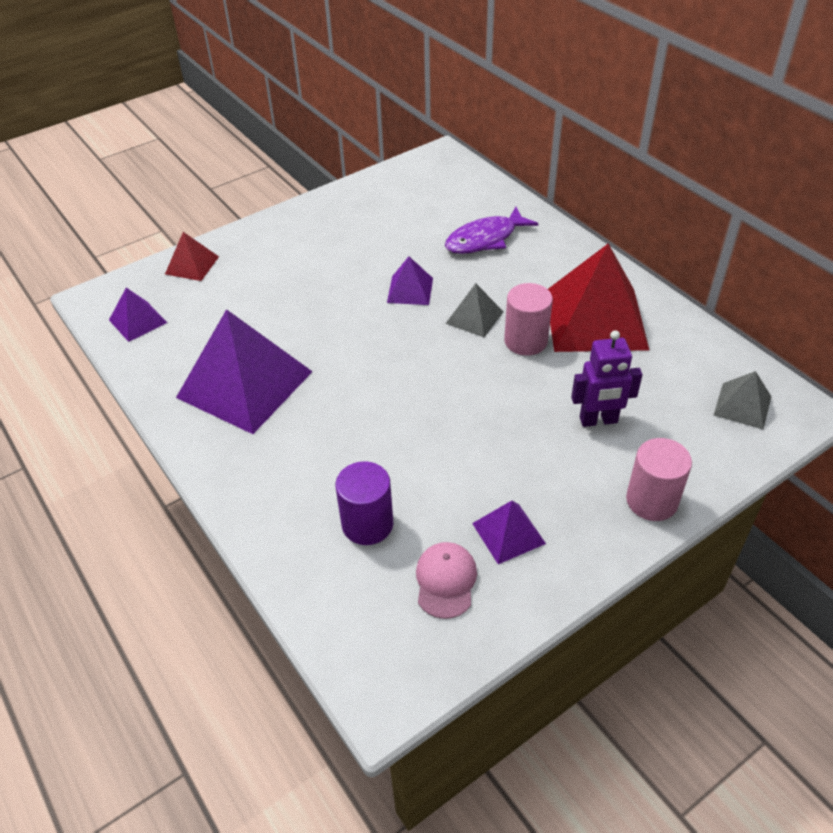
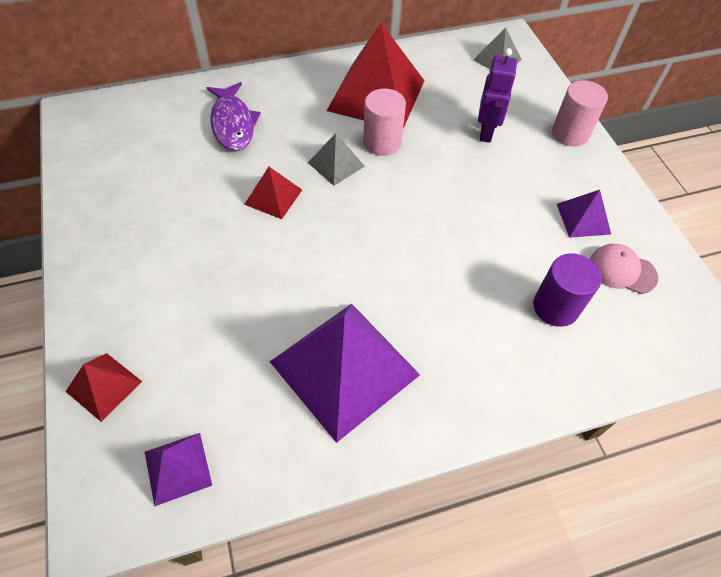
camera: 75 degrees left, 10 degrees up
(410, 290) = (273, 197): purple pyramid -> red pyramid

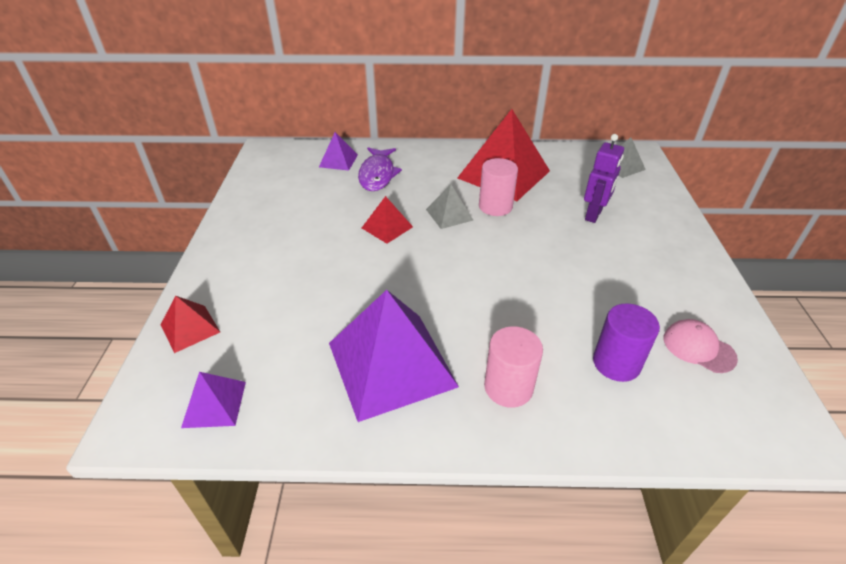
camera: 20 degrees right, 15 degrees down
(570, 133) = (676, 229): pink cylinder -> pink cylinder (508, 387)
(583, 218) = (669, 297): purple pyramid -> purple pyramid (338, 160)

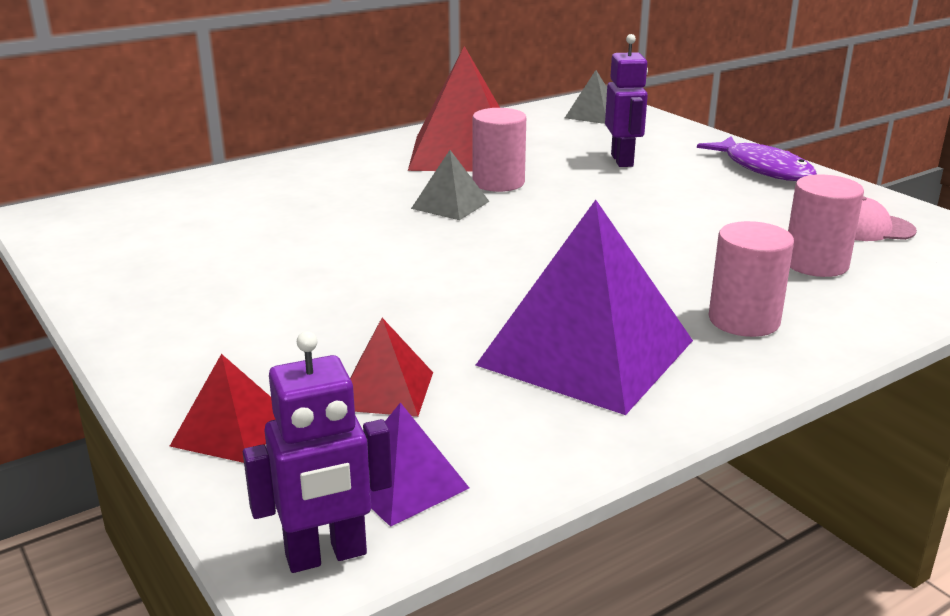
camera: 35 degrees left, 15 degrees down
(141, 428) = (326, 556): none -> purple robot
(338, 160) = (199, 195): purple pyramid -> none
(377, 175) = (286, 194): purple fish -> purple fish (763, 168)
(387, 227) = (383, 239): red pyramid -> red pyramid (385, 390)
(616, 363) = (816, 264): purple cylinder -> pink cylinder

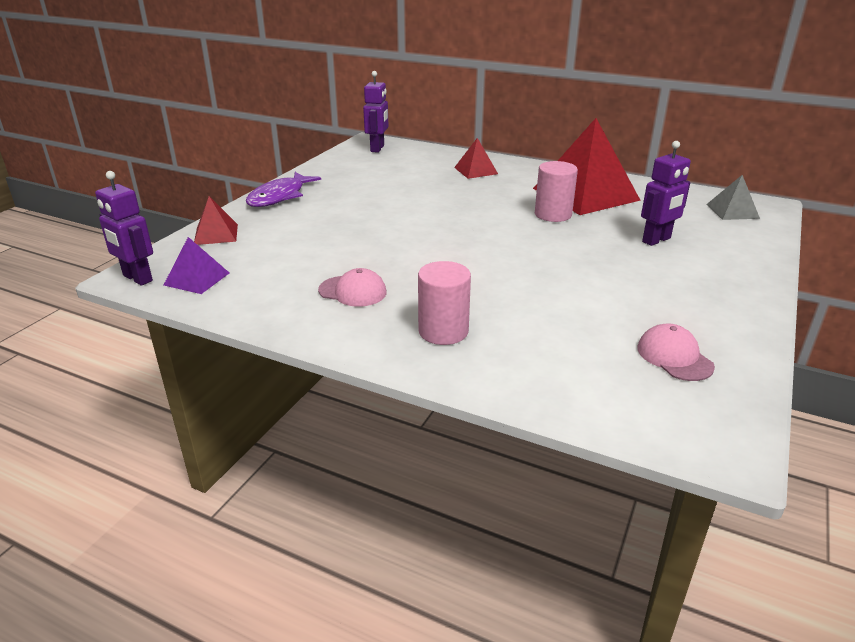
camera: 60 degrees right, 5 degrees up
(89, 216) = (377, 148): none -> purple robot
(385, 390) = (271, 254): red pyramid -> red pyramid (475, 170)
(450, 205) = (499, 211): grey pyramid -> none
(586, 352) = (352, 291): purple pyramid -> pink cap
(763, 168) = (734, 293): purple fish -> purple fish (279, 196)
(816, 264) = (568, 344): pink cylinder -> none

